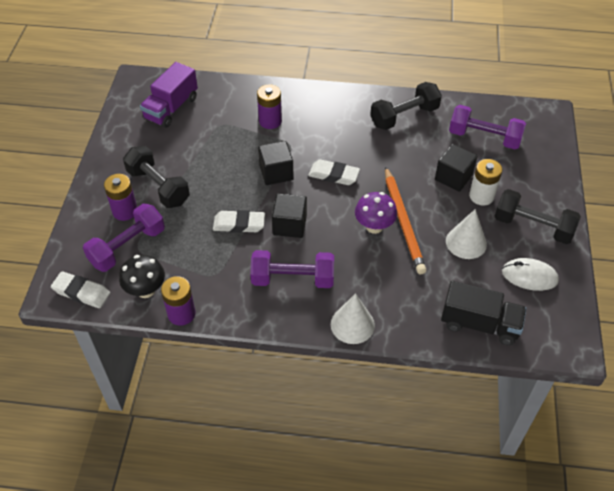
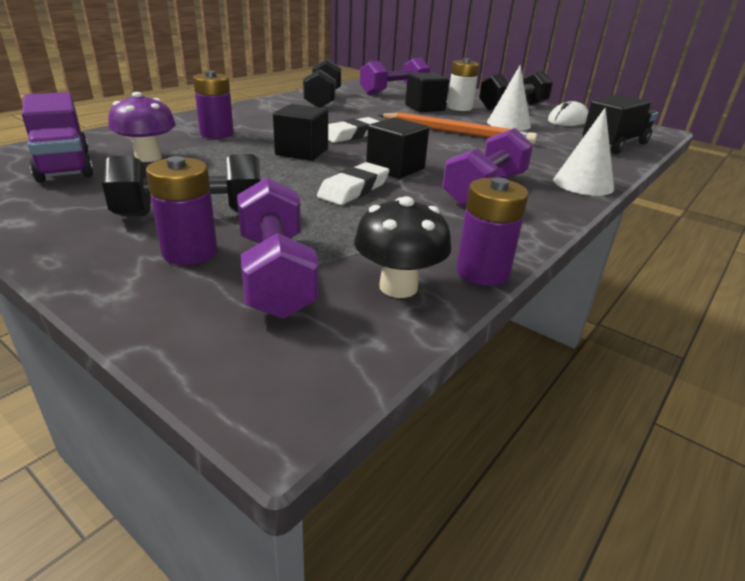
camera: 60 degrees left, 20 degrees down
(81, 292) = (322, 360): white eraser -> none
(374, 226) = (448, 141): purple mushroom -> purple mushroom (148, 157)

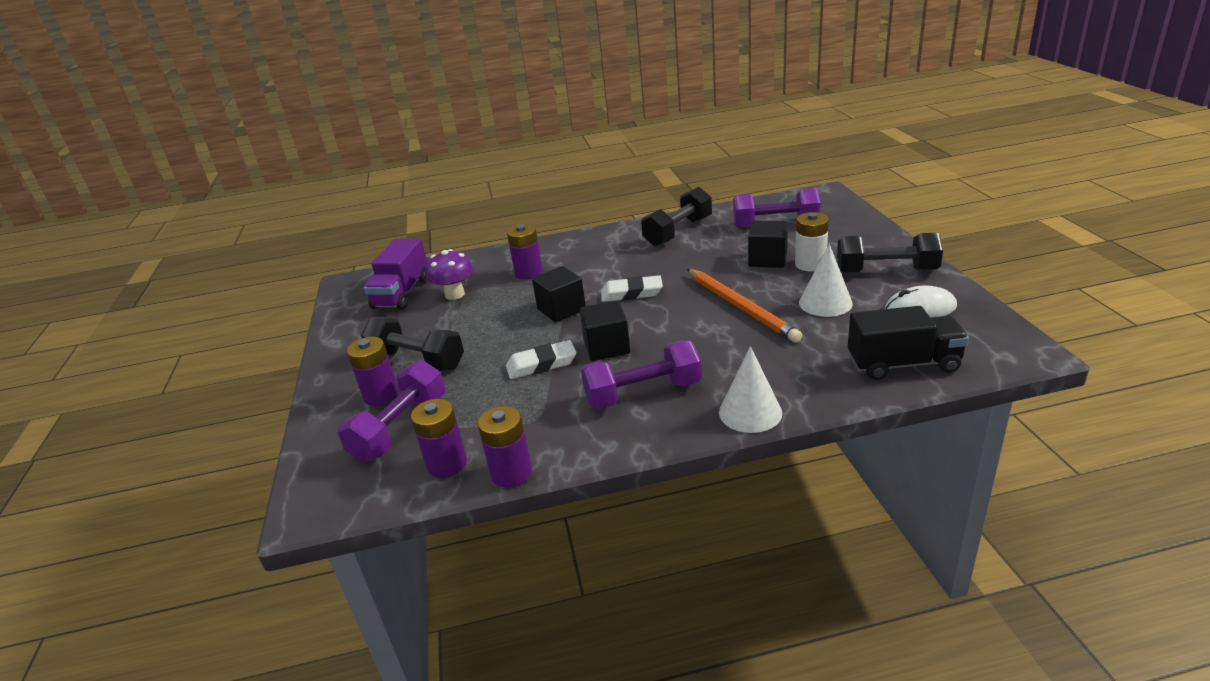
camera: 45 degrees right, 0 degrees up
(398, 287) = (447, 464): black mushroom -> purple battery

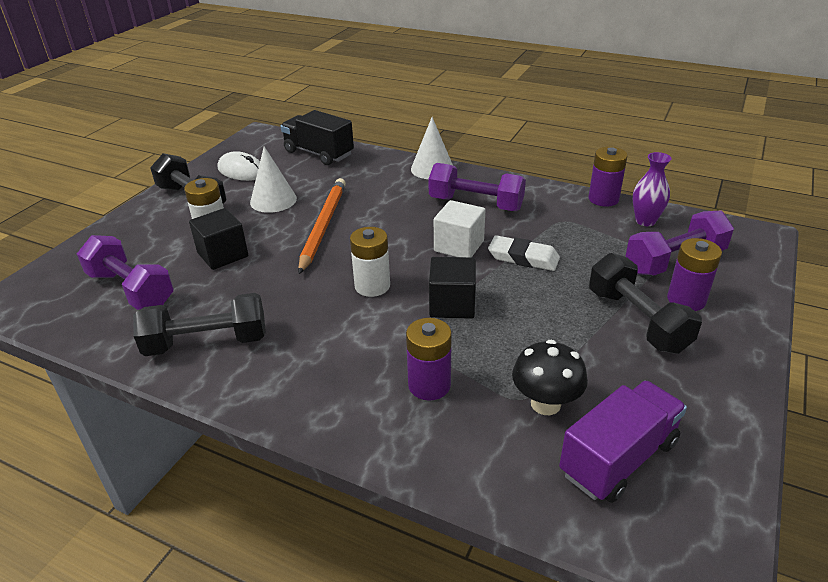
camera: 145 degrees left, 5 degrees up
(447, 464) = (645, 221): purple battery -> purple vase
(455, 294) = (545, 404): purple mushroom -> black mushroom
(606, 347) = (459, 246): black cube -> white cube
(631, 293) = (372, 286): white eraser -> white battery

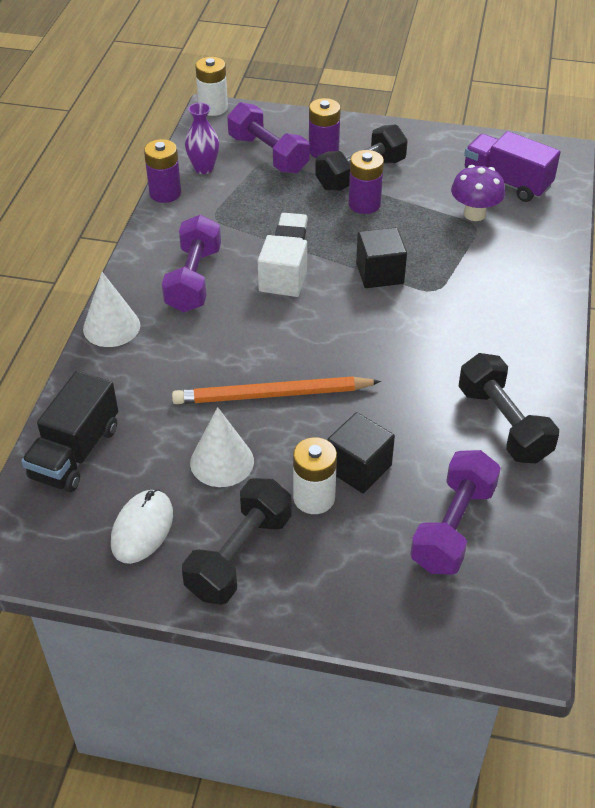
camera: 105 degrees left, 10 degrees up
(372, 286) = (371, 329): white battery -> white battery (213, 108)
(429, 385) = (485, 272): purple battery -> purple battery (364, 204)
(545, 404) = (474, 214): black mushroom -> purple mushroom

